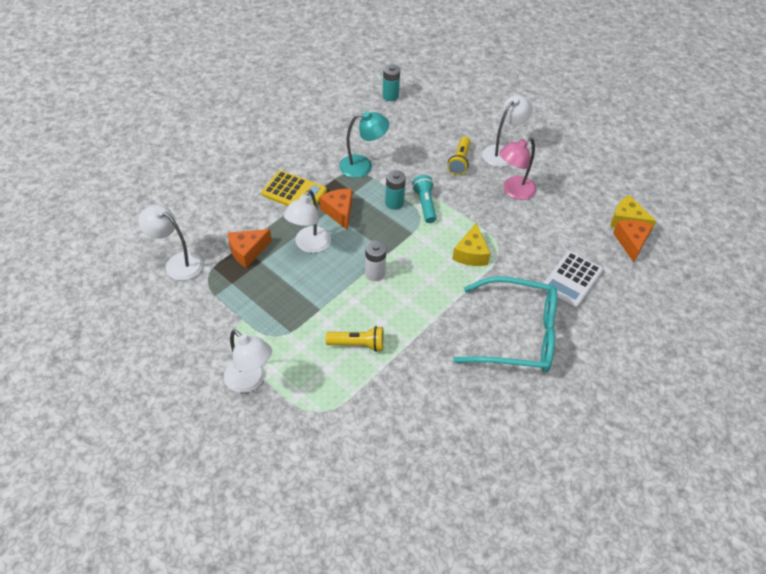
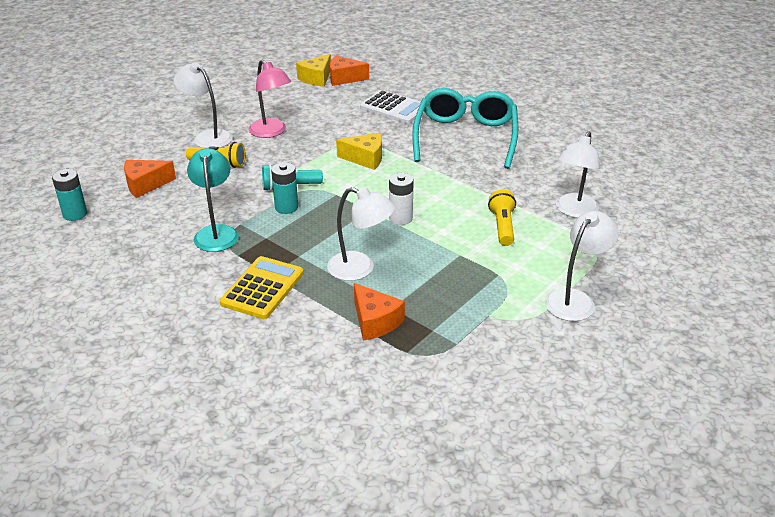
camera: 90 degrees left, 15 degrees down
(177, 263) = (402, 390): white lamp -> white lamp (574, 211)
(339, 212) = (301, 248): orange cheese -> orange cheese (145, 185)

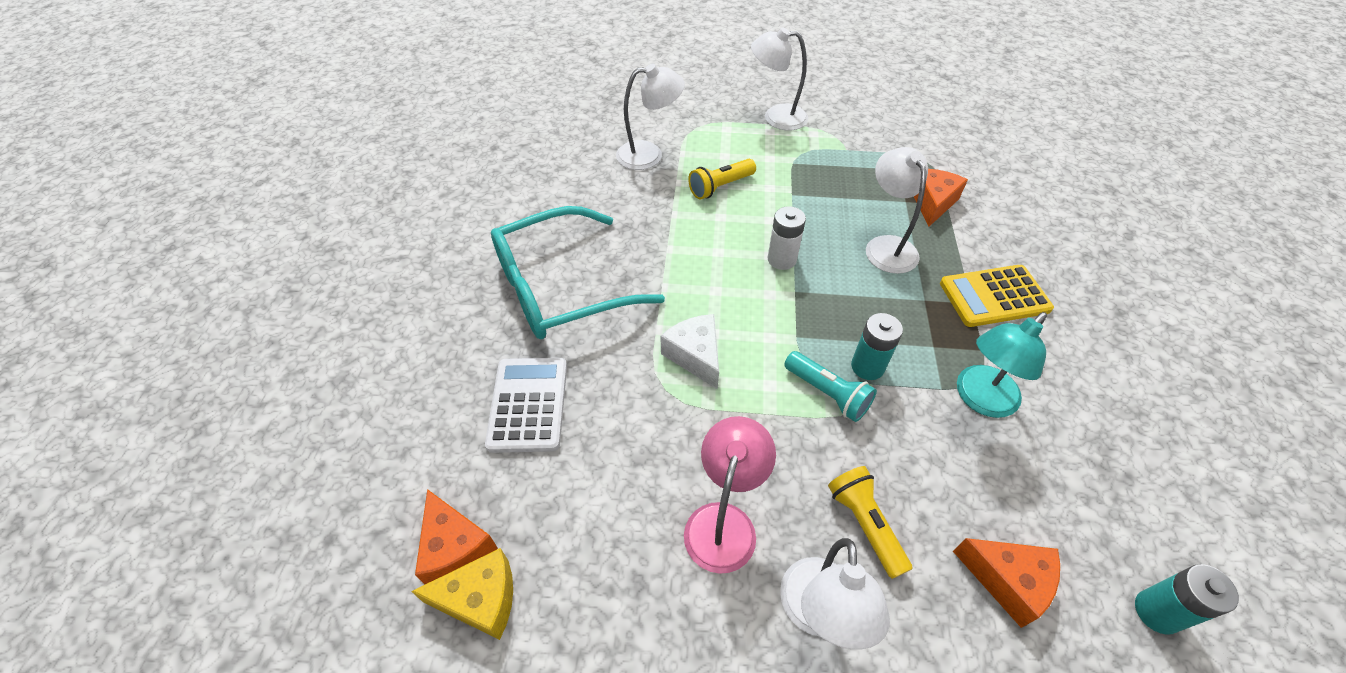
camera: 125 degrees left, 15 degrees up
(365, 159) = (695, 356): yellow cheese -> white cheese

